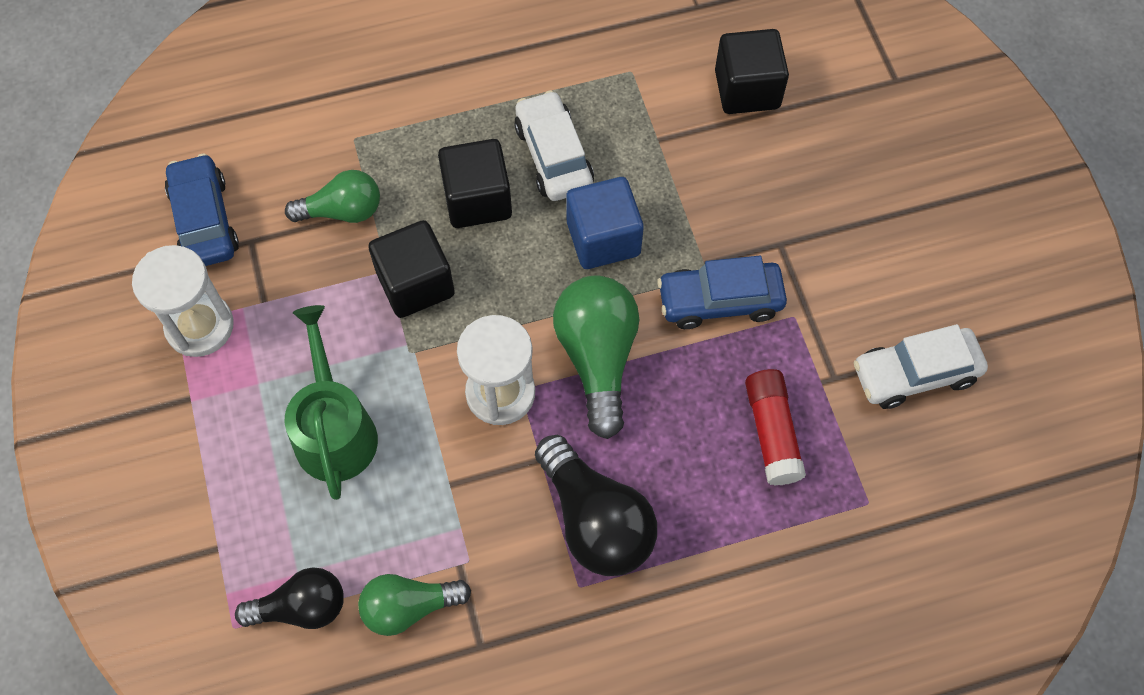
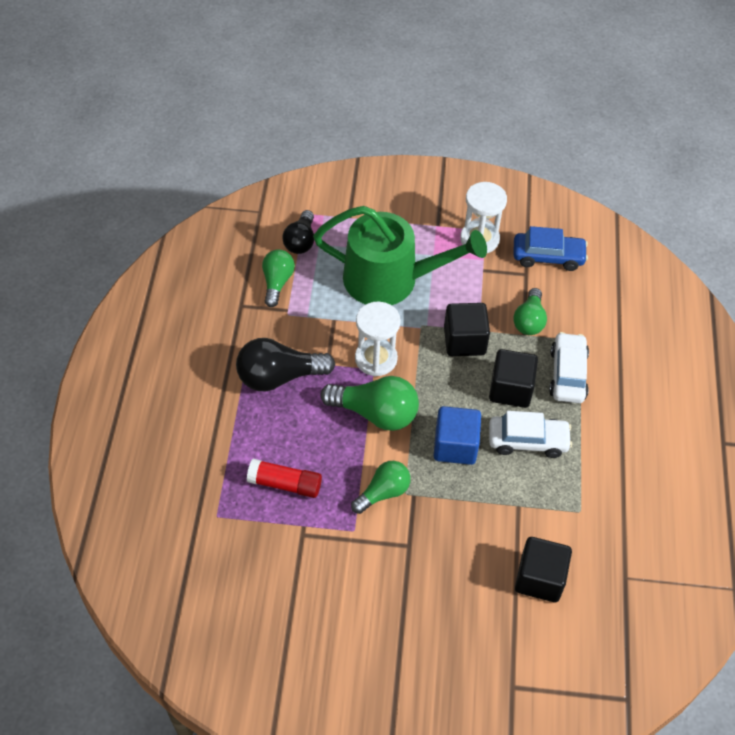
camera: 110 degrees right, 10 degrees down
(334, 430) = (390, 279): green watering can -> green watering can, size x1.53
(720, 301) = (383, 492): blue car -> green light bulb
(915, 374) = (282, 582): white car -> white car (567, 374)

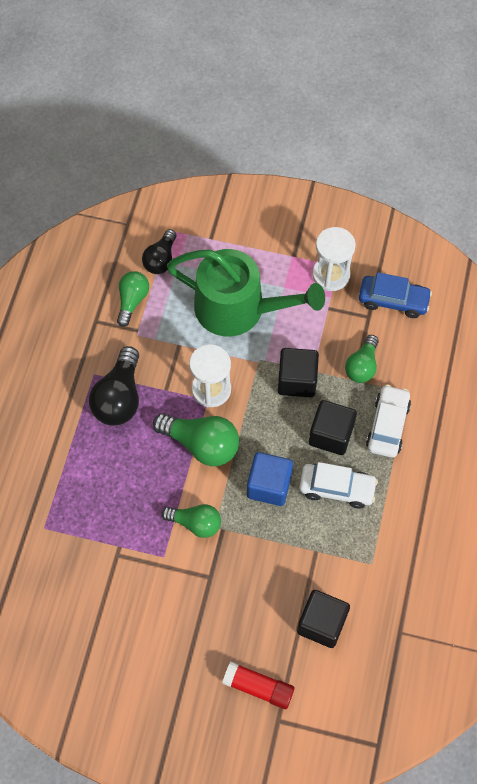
camera: 10 degrees right, 10 degrees up
(279, 377) = (119, 398): black light bulb -> black light bulb turned 75 degrees counterclockwise
(285, 484) = (109, 504): red glue stick -> red glue stick (258, 687)
(383, 492) = (195, 523): green light bulb -> green light bulb turned 45 degrees clockwise

